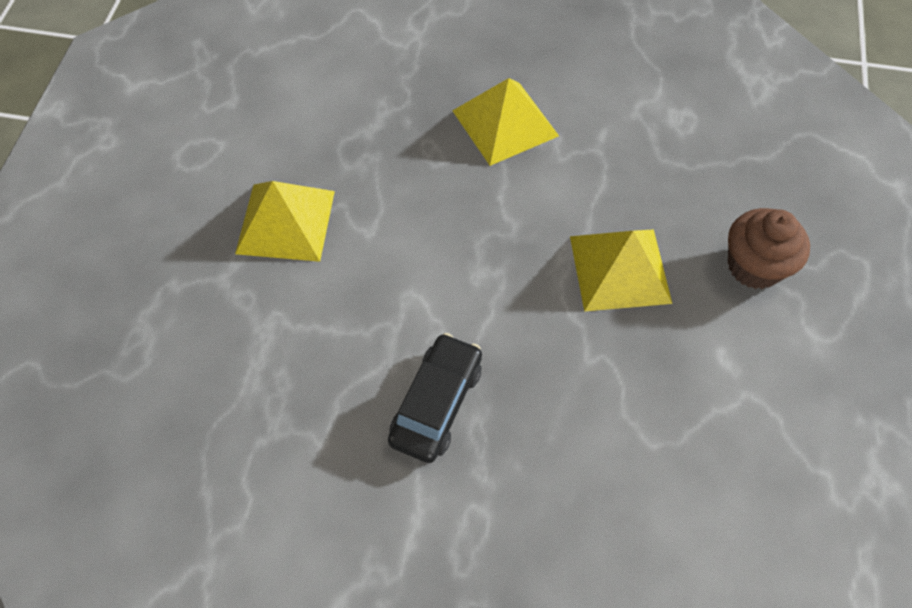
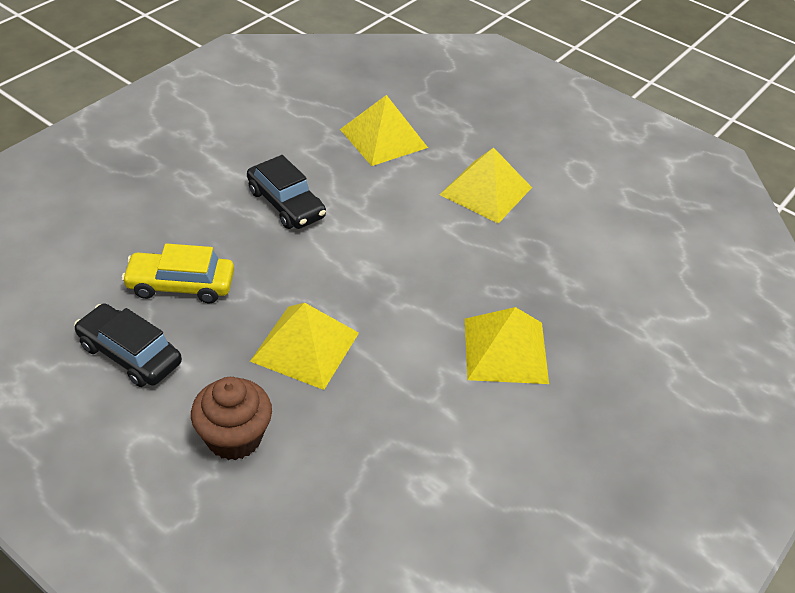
camera: 115 degrees right, 15 degrees down
(244, 367) = (383, 138): none -> yellow pyramid
(633, 428) = (181, 285): none -> yellow car
(750, 411) = (130, 354): none -> black car

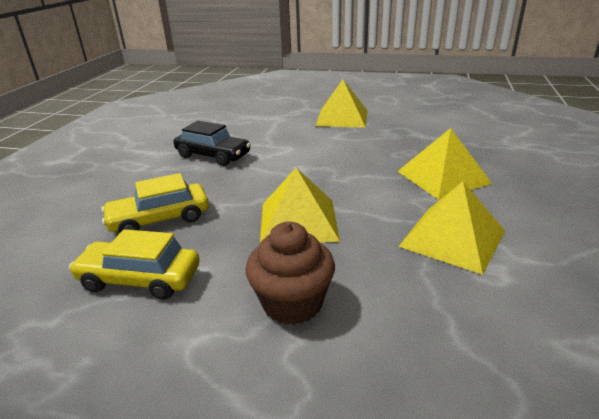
camera: 20 degrees left, 15 degrees down
(130, 354) = (140, 279): black car -> yellow car
(383, 138) = (254, 114): yellow pyramid -> yellow pyramid (452, 238)

